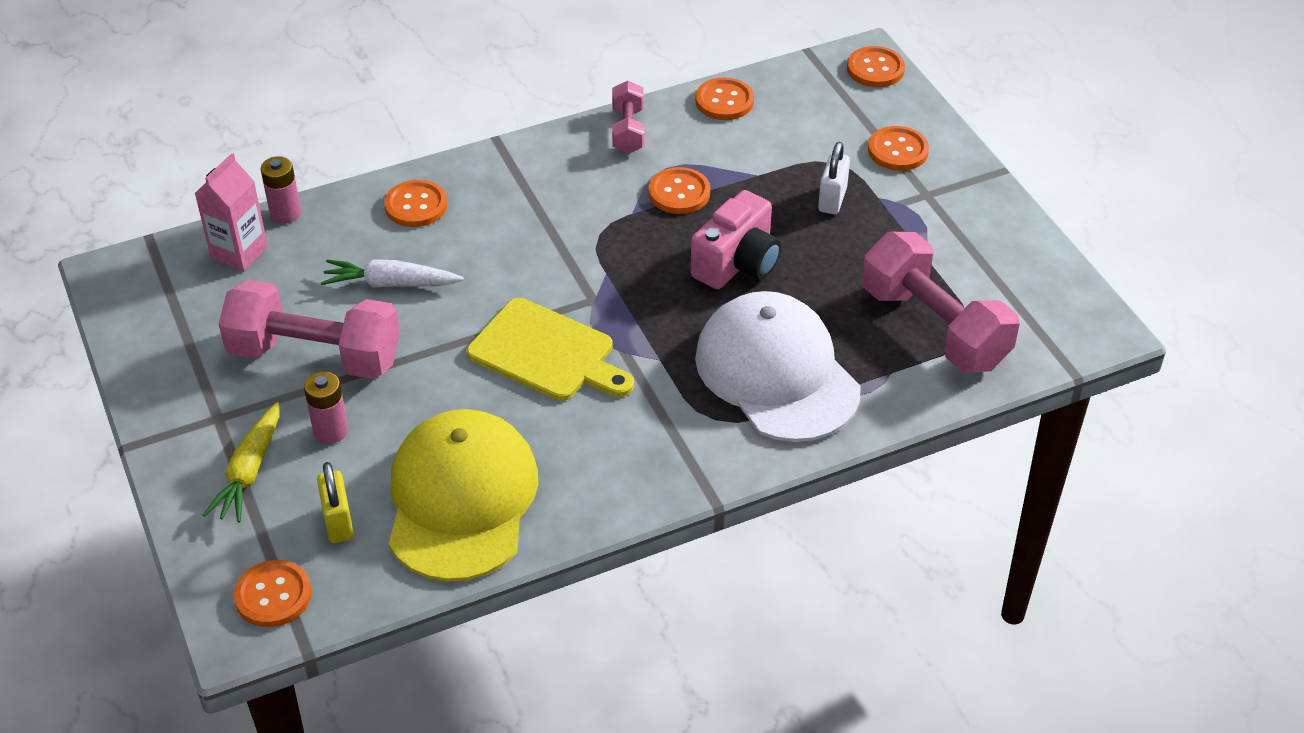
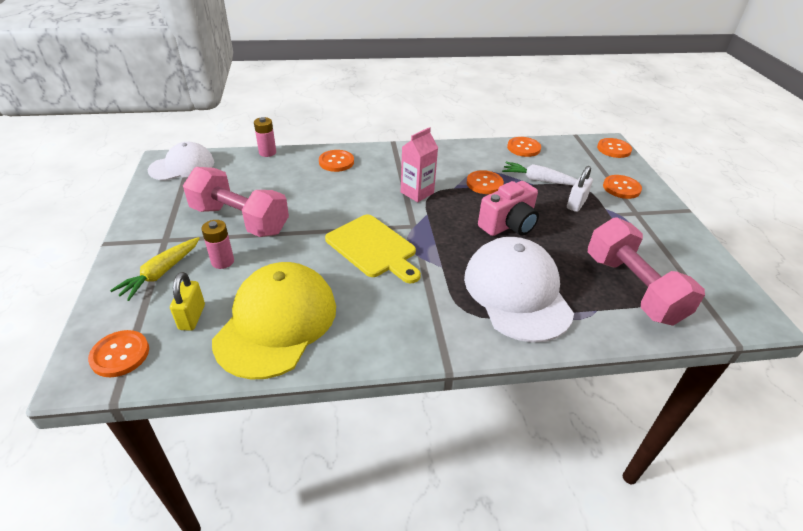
camera: 15 degrees right, 5 degrees down
(152, 277) = (182, 166): none -> white cap
(239, 252) = (233, 164): pink carton -> pink carton (417, 192)
(391, 283) = (302, 194): white carrot -> white carrot (538, 180)
(628, 130) = (465, 151): pink dumbbell -> none

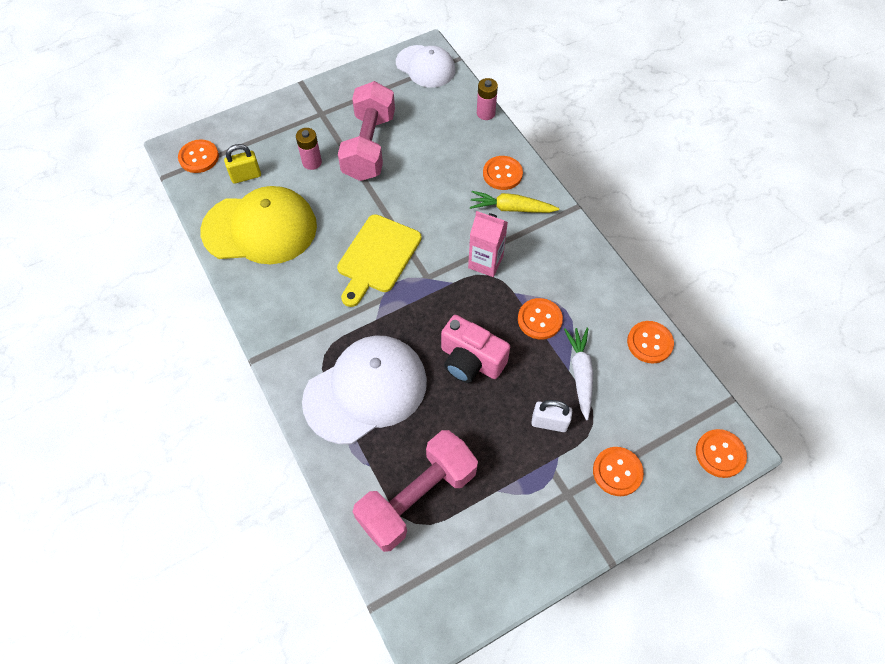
camera: 70 degrees right, 20 degrees up
(161, 273) = (282, 133): yellow carrot -> yellow carrot (511, 208)

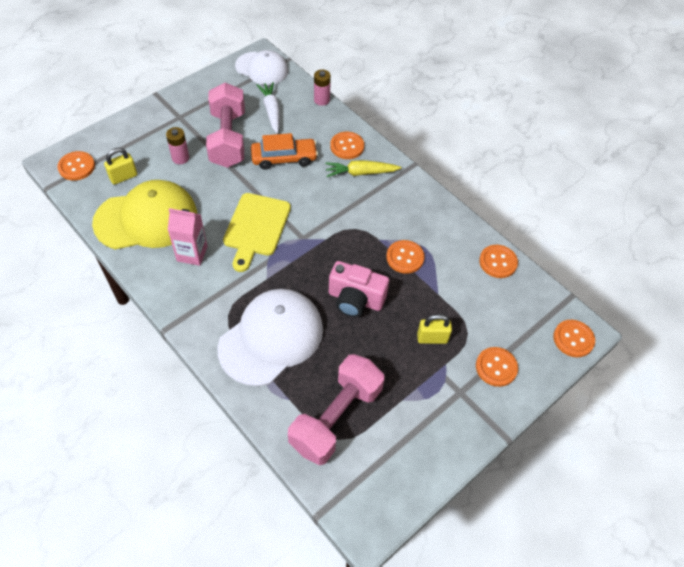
camera: 15 degrees left, 5 degrees down
(427, 178) = (284, 158): none -> orange car
(485, 262) = (349, 218): pink carton -> pink carton (192, 254)
(549, 423) = (432, 338): white padlock -> yellow padlock
(580, 374) = (448, 295): white carrot -> white carrot (271, 111)

